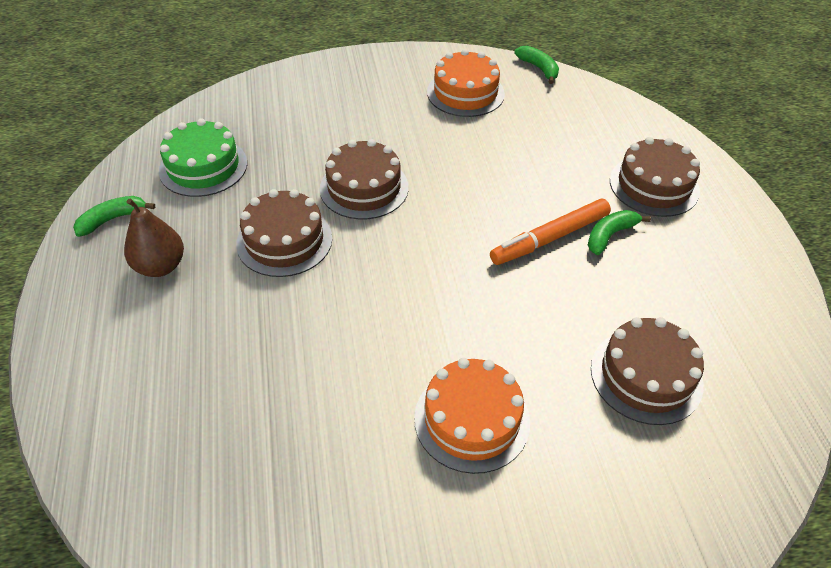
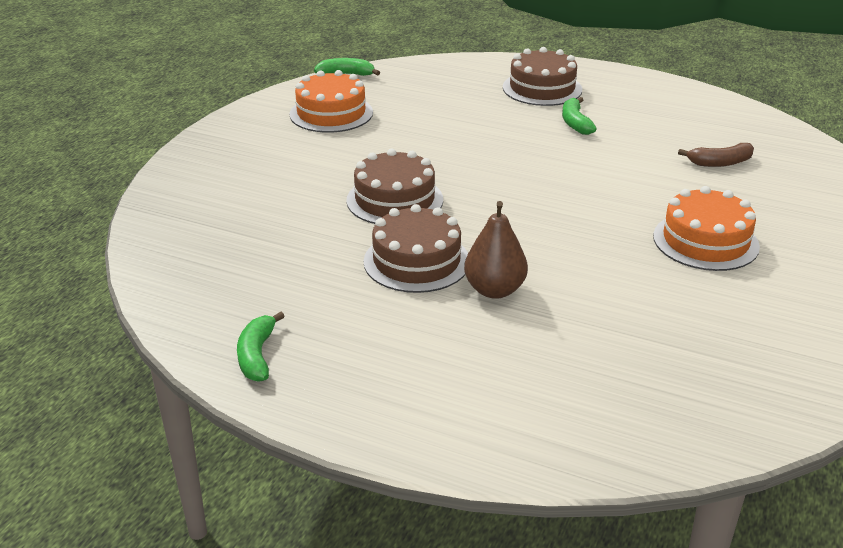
camera: 55 degrees left, 15 degrees down
(160, 266) = (370, 342): brown pear -> brown pear (494, 290)
(203, 167) = (246, 275): green cake -> none
(550, 238) = (553, 145): orange marker -> none
(646, 376) = (720, 163): brown cake -> brown banana

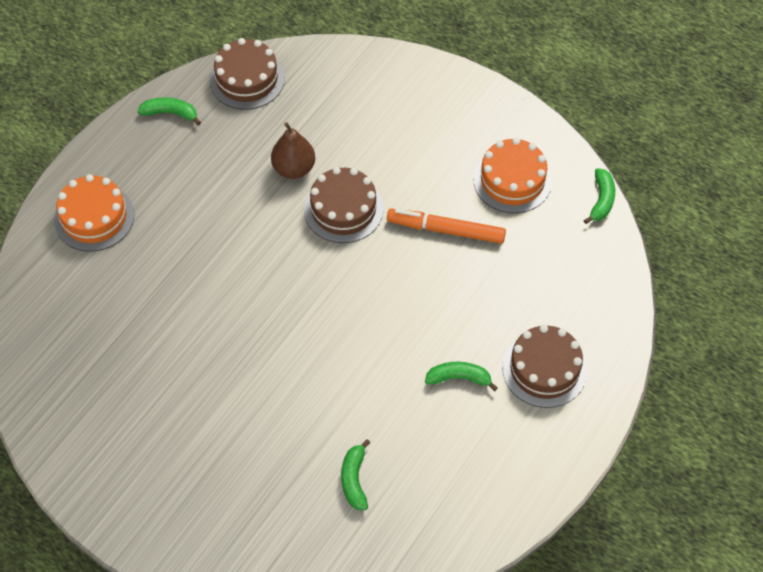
camera: 100 degrees right, 25 degrees up
(405, 141) = (446, 230): none -> orange marker
(416, 261) = (252, 211): brown cake -> brown cake (247, 79)
(494, 290) = (203, 253): brown pear -> brown pear (294, 168)
(705, 241) = (228, 415): orange cake -> orange cake (94, 217)
(720, 163) = (354, 479): brown banana -> green banana

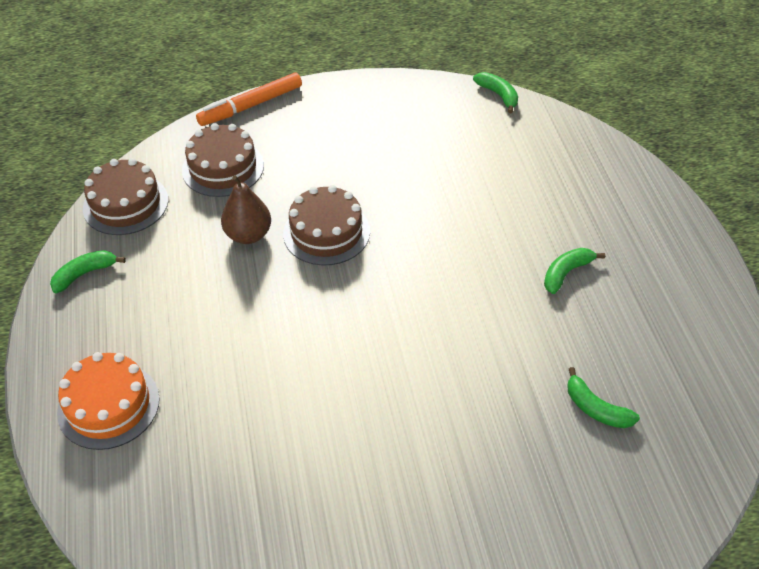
camera: 45 degrees left, 10 degrees down
(446, 230) = (422, 189): orange marker -> orange marker (251, 106)
(512, 180) = (424, 125): orange cake -> none
(544, 369) = (611, 219): brown cake -> brown cake (223, 168)

